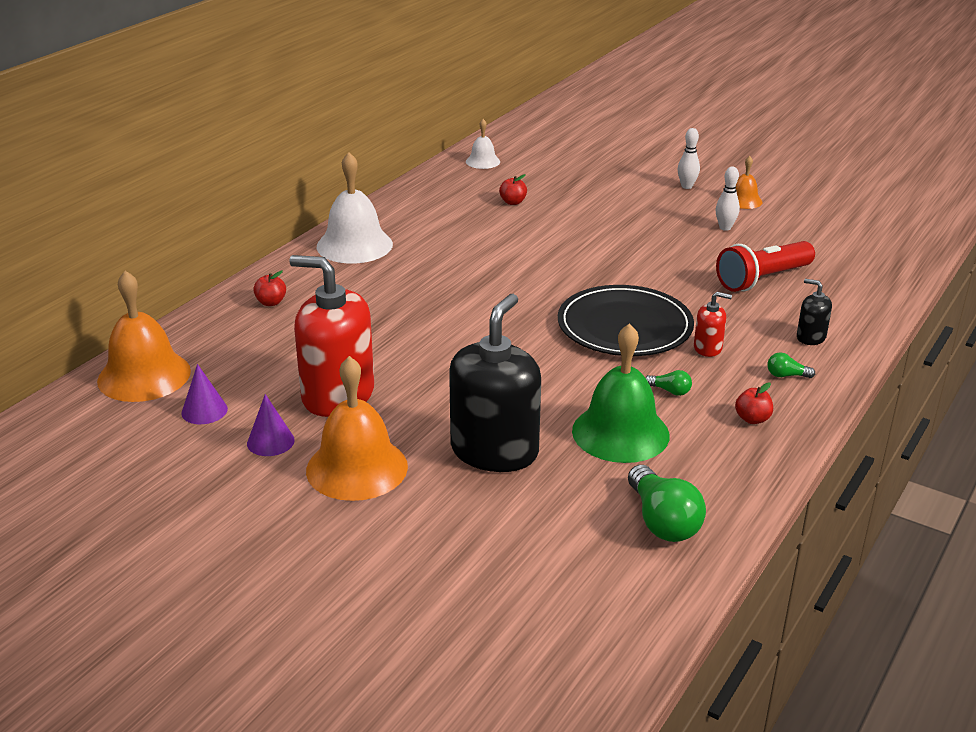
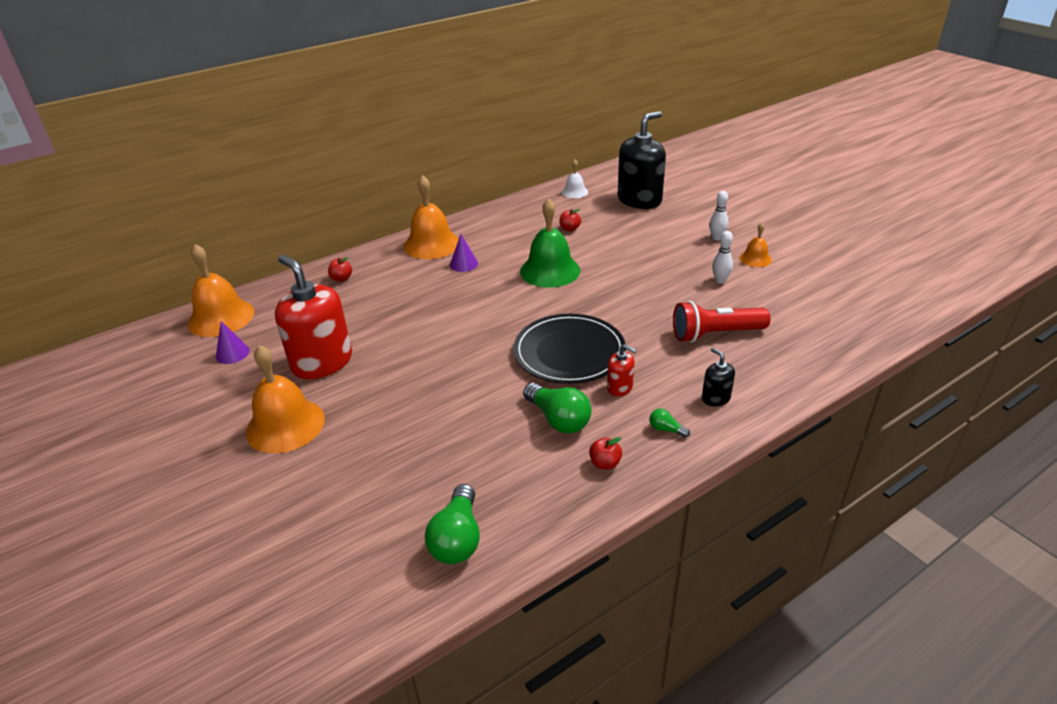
camera: 25 degrees right, 5 degrees up
(270, 441) = (250, 388): purple cone -> purple cone (464, 264)
(354, 245) = (431, 244): white bell -> orange bell
(494, 451) = (386, 437): black soap dispenser -> black soap dispenser (639, 200)
(620, 433) = (490, 447): green bell -> green bell (550, 270)
(670, 391) = (558, 419): green light bulb -> green light bulb, size x2.09

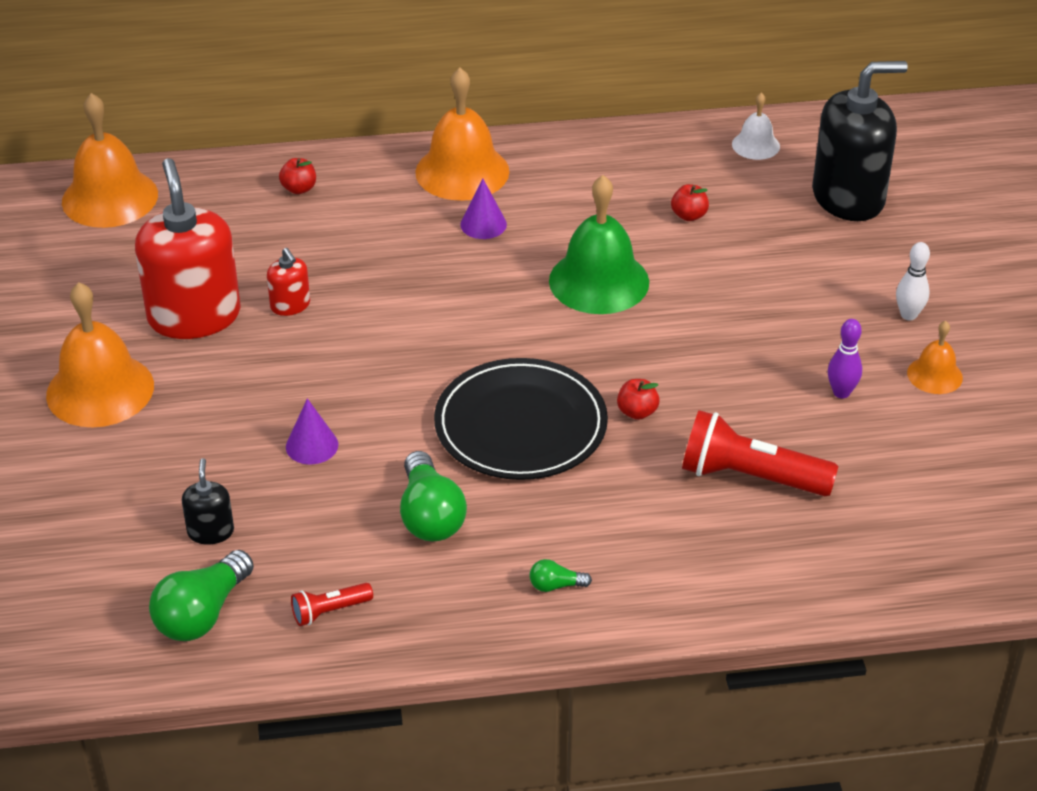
camera: 25 degrees right, 5 degrees up
(232, 353) = (94, 260): purple cone -> purple cone (312, 445)
(542, 501) = (329, 611): none -> red flashlight
(605, 463) = (440, 597): red apple -> red apple (637, 412)
(620, 387) = (545, 503): red soap dispenser -> red soap dispenser (290, 305)
(666, 429) = (555, 585): green light bulb -> green light bulb turned 60 degrees counterclockwise
(716, 398) = (661, 570): black soap dispenser -> black soap dispenser (210, 531)
(720, 280) = (841, 392): white bowling pin -> purple bowling pin

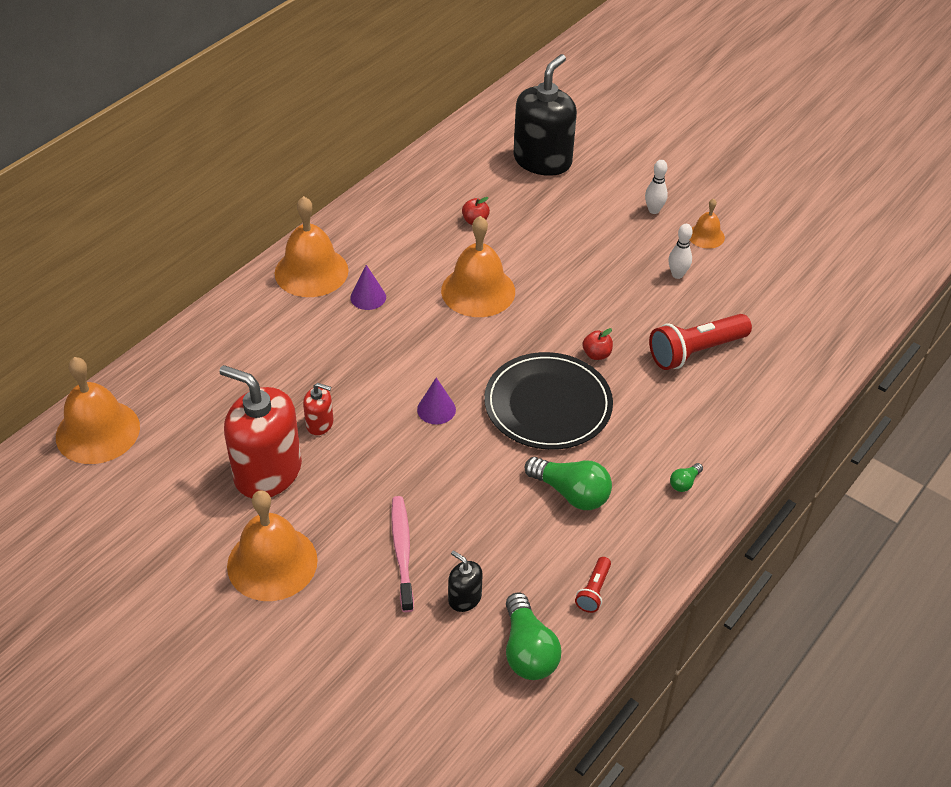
camera: 45 degrees left, 5 degrees up
(212, 456) = (402, 551): none -> pink toothbrush
(299, 189) = (222, 345): red apple -> none
(312, 445) = (451, 501): purple cone -> purple cone (436, 409)
(599, 281) = (478, 291): green bell -> orange bell
(755, 145) = (456, 157): white bell -> none
(841, 392) = (677, 274): purple bowling pin -> white bowling pin

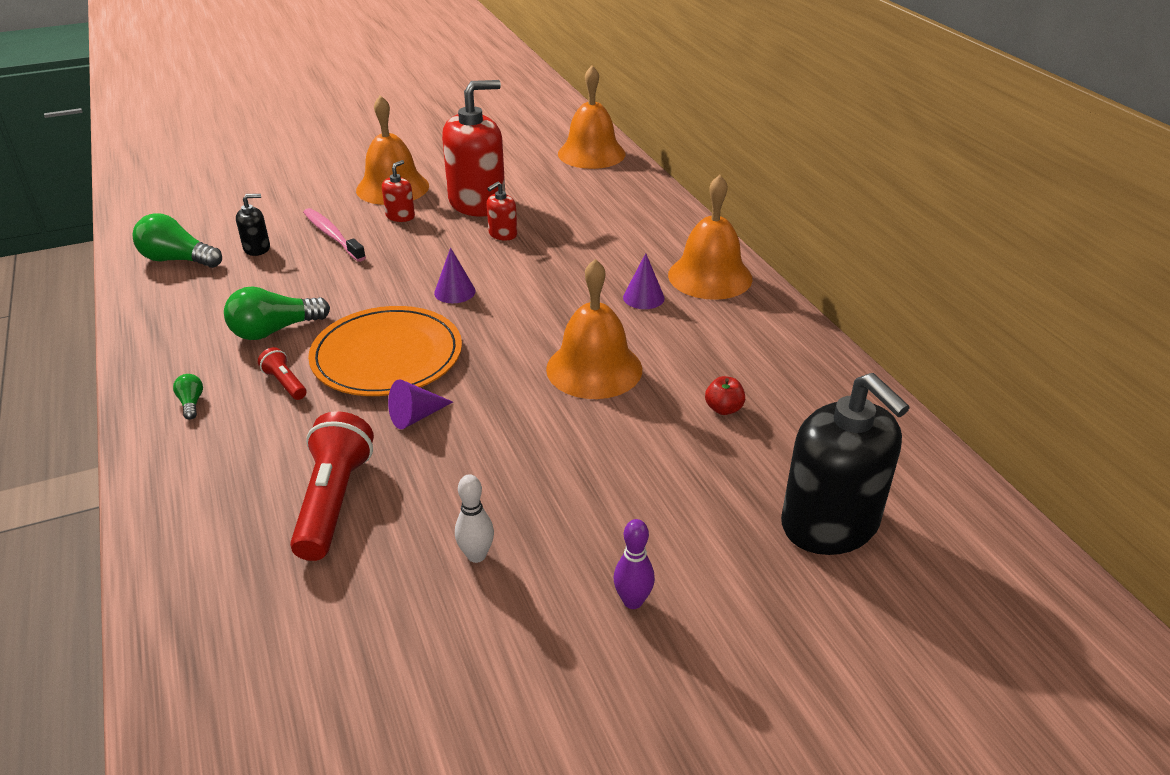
camera: 120 degrees right, 10 degrees down
(331, 519) = (400, 216): none -> red soap dispenser
(402, 551) = (332, 235): pink toothbrush -> pink toothbrush turned 150 degrees counterclockwise
(548, 404) = (387, 356): black plate -> orange plate
(593, 591) = (174, 306): red flashlight -> red flashlight (285, 383)
(596, 354) = (415, 416): red apple -> purple cone
(653, 210) = (632, 601): white bowling pin -> purple bowling pin
(706, 236) = (528, 637): orange bell -> none

